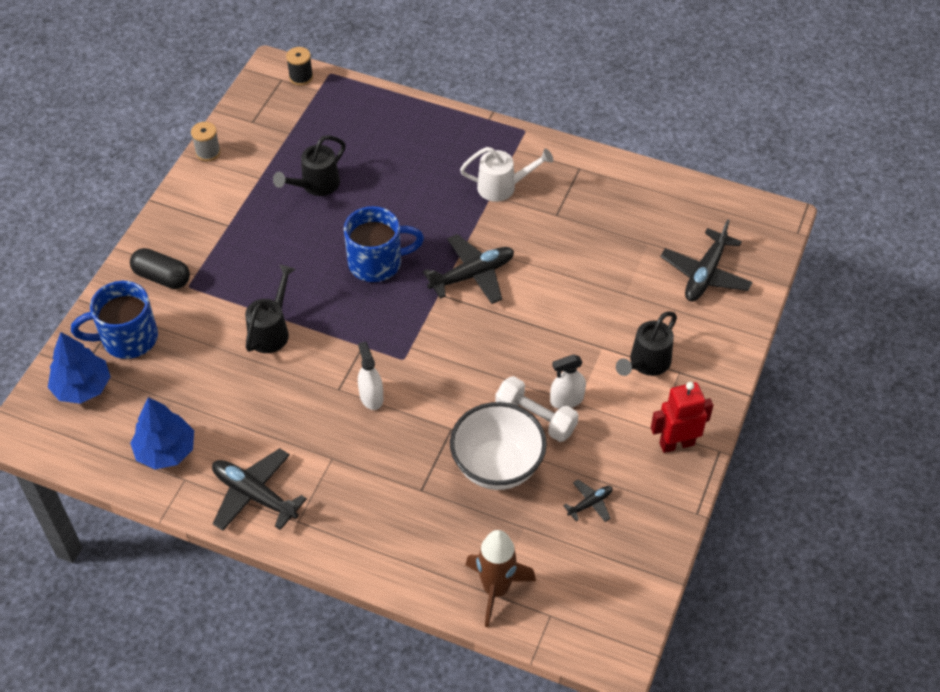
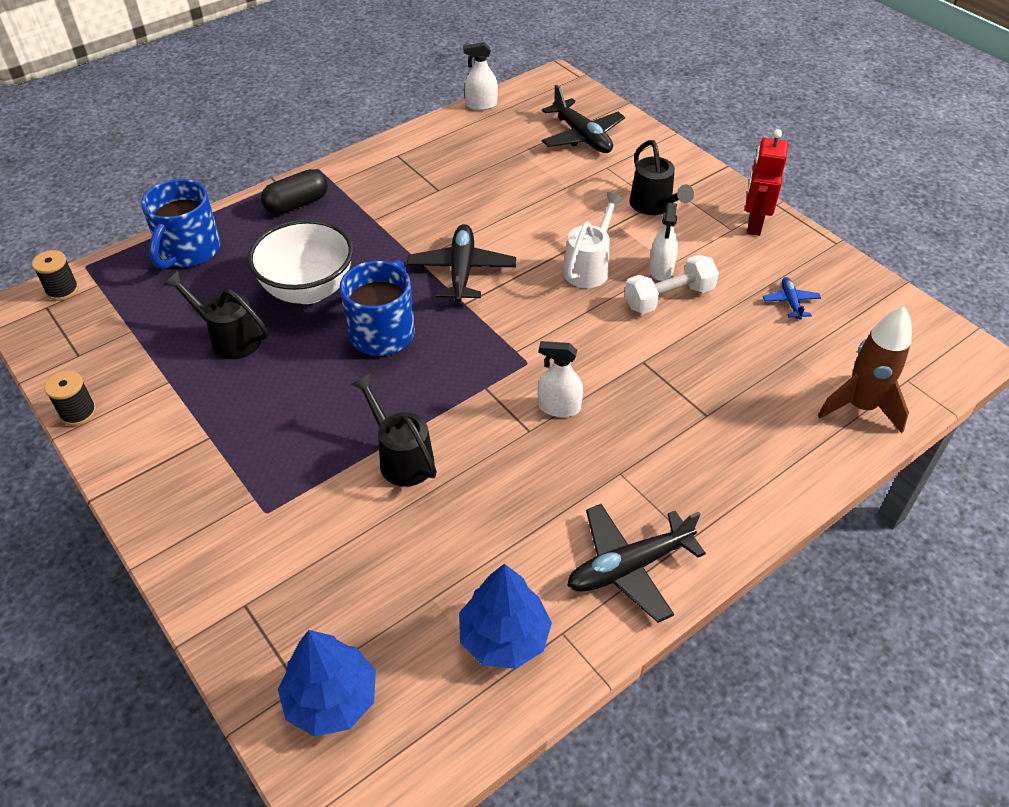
camera: 60 degrees left, 5 degrees down
(127, 338) = (292, 612): blue mug -> blue mug (189, 251)
(162, 277) = (227, 534): black capsule -> black capsule (297, 204)
(208, 152) = (78, 413): grey spool -> black spool
(316, 185) = (229, 338): black watering can -> black watering can turned 135 degrees clockwise
(497, 466) = (710, 347): white bowl -> white bowl (308, 290)
(502, 187) = (371, 209): white watering can -> white watering can (589, 267)
(590, 503) = (790, 302): black plane -> blue plane
(693, 186) = (481, 105): none -> white spray bottle

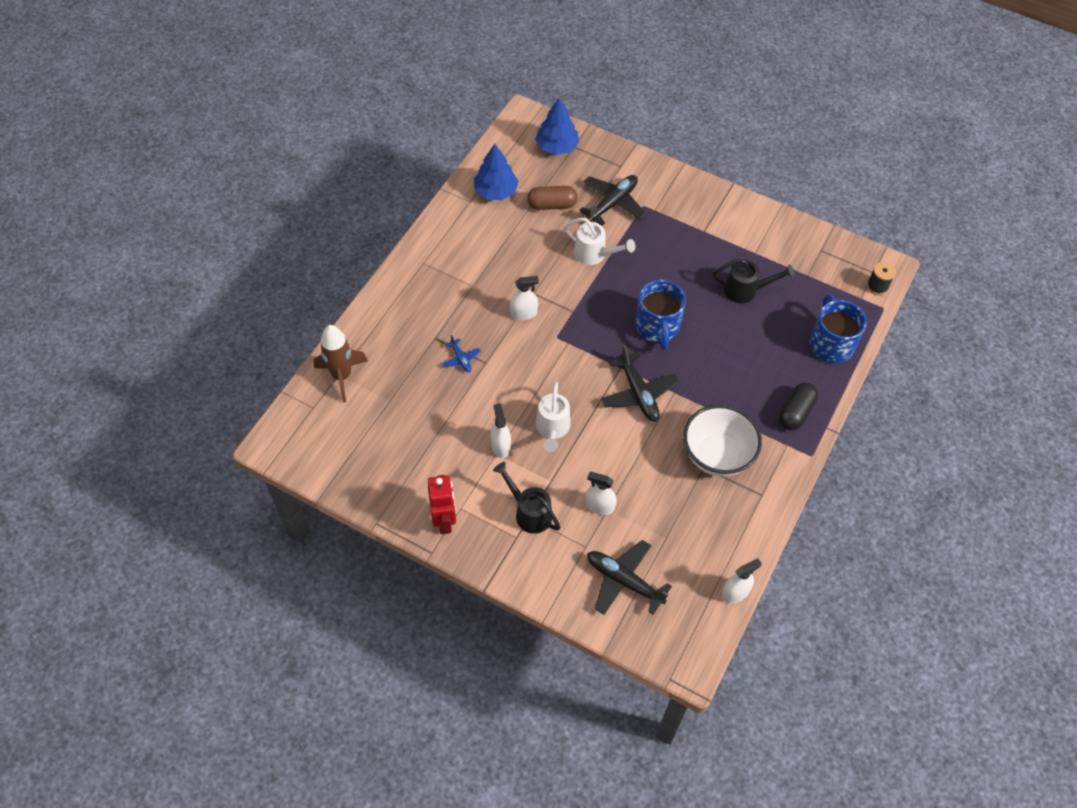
camera: 155 degrees right, 10 degrees up
(78, 413) = (785, 220): black spool -> none
(308, 290) = (727, 341): white bowl -> white bowl (716, 456)
(401, 458) = (594, 254): black watering can -> white watering can
(417, 570) = (552, 205): none -> brown capsule
(573, 191) = (599, 506): none -> white spray bottle
(628, 567) = (450, 239): black plane -> black plane (612, 203)
(669, 298) = (486, 421): white dumbbell -> none
(790, 302) = (400, 448): blue plane -> blue plane (461, 359)

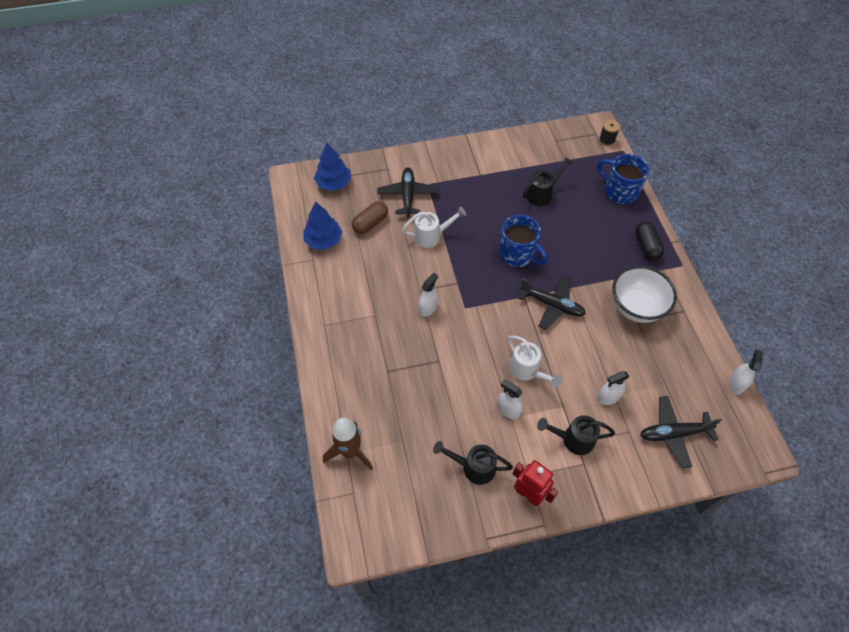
camera: 40 degrees left, 0 degrees up
(423, 465) = (474, 467): none -> black watering can
(461, 359) = (420, 371): blue plane -> none

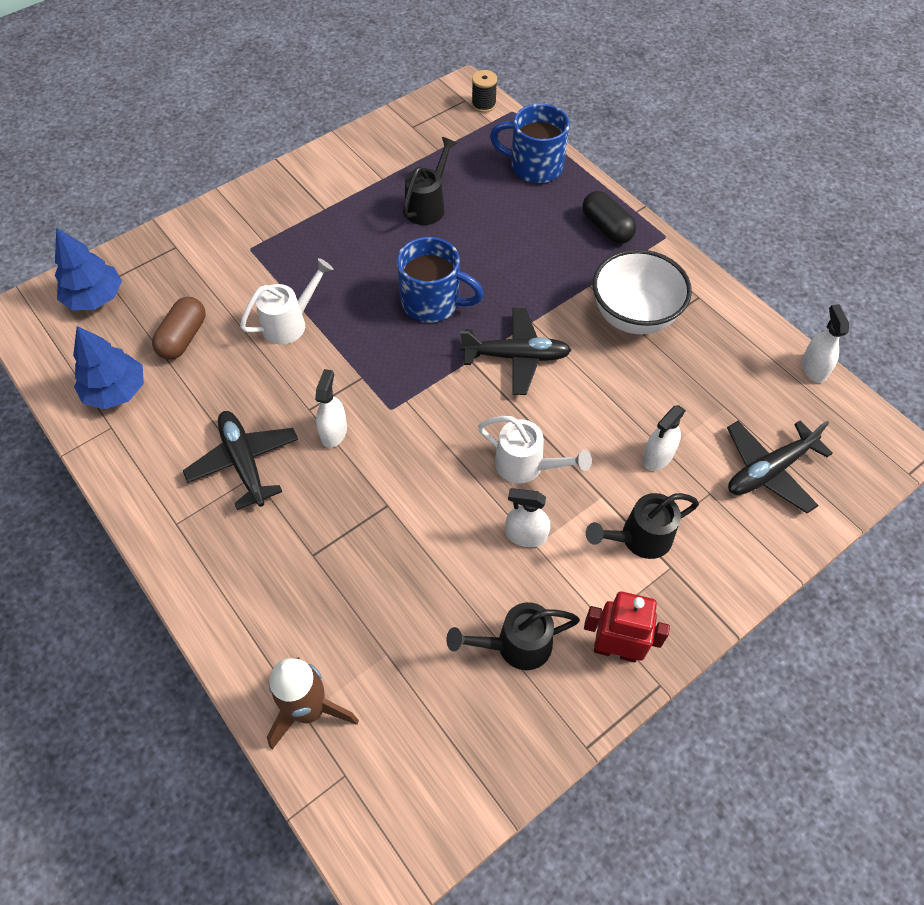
camera: 25 degrees left, 0 degrees up
(408, 195) = (225, 276): black plane -> black plane (244, 462)

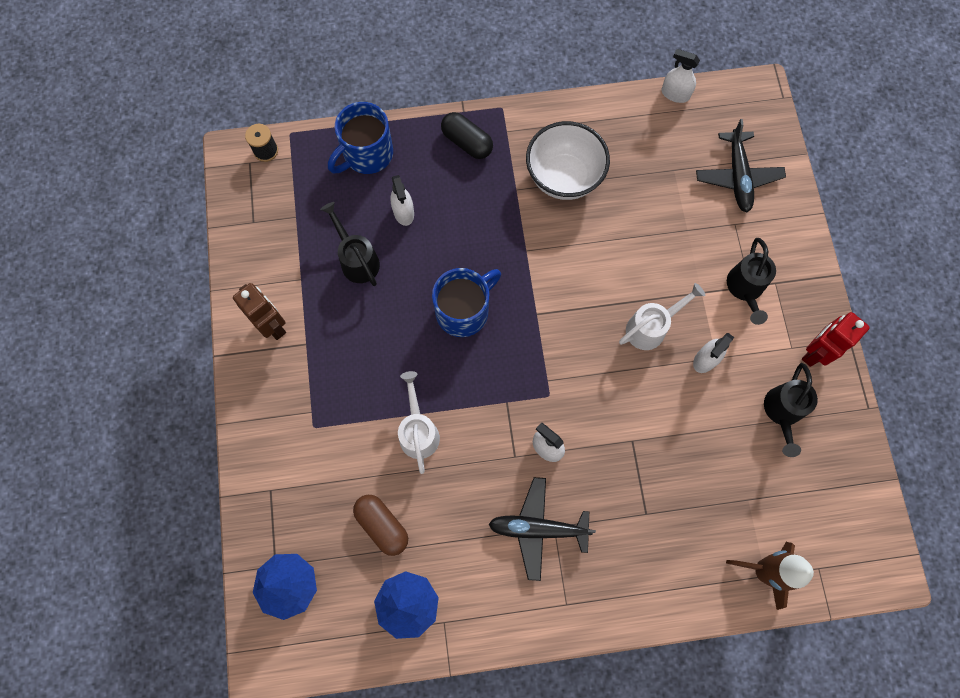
camera: 60 degrees left, 15 degrees up
(327, 180) = (272, 325): none -> brown robot
(516, 356) = (552, 279): black plane -> none
(606, 228) = (467, 142): black capsule -> black capsule turned 45 degrees clockwise
(657, 456) = (690, 238): white spray bottle -> white spray bottle (403, 212)

